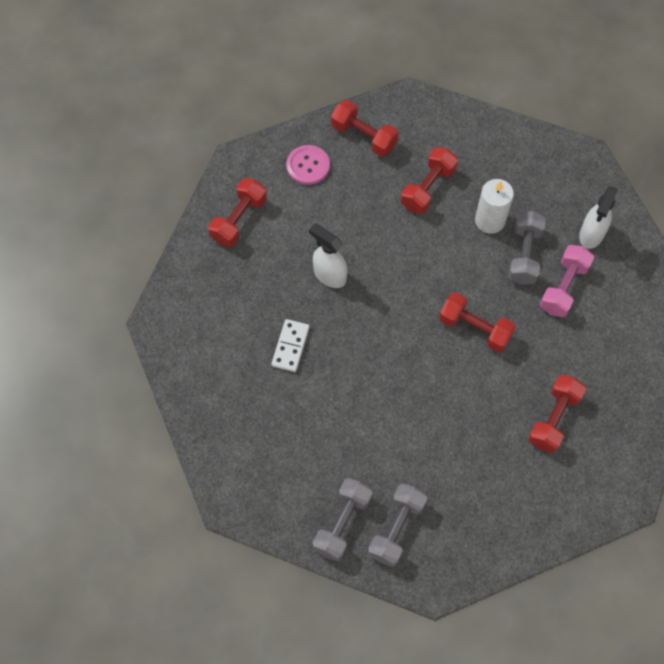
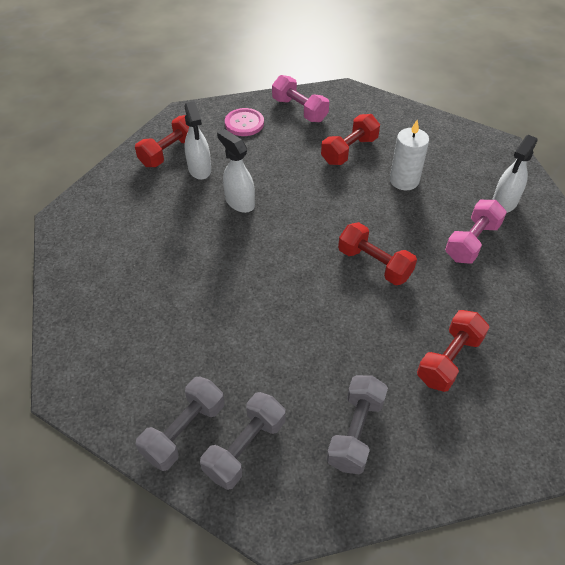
camera: 10 degrees right, 15 degrees down
(277, 238) = (199, 169): none -> white spray bottle
(290, 346) = (183, 254): white domino -> none
(364, 136) = (299, 110): red dumbbell -> pink dumbbell
(524, 255) = (434, 210): grey dumbbell -> grey dumbbell (355, 432)

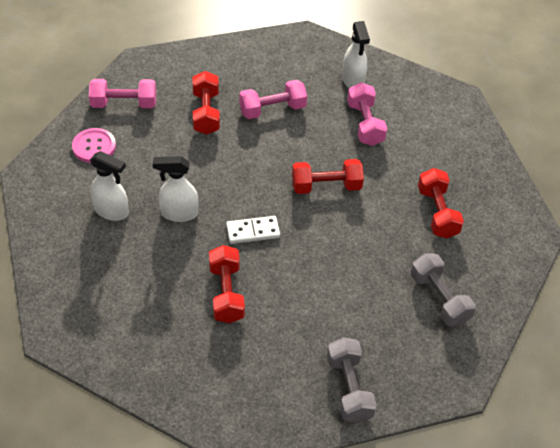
camera: 50 degrees left, 0 degrees up
(170, 152) = (66, 216): red dumbbell -> red dumbbell (226, 293)
(245, 448) = (394, 363): grey dumbbell -> none
(273, 253) = (253, 231): none -> white domino
(404, 180) = (272, 109): white candle -> pink dumbbell

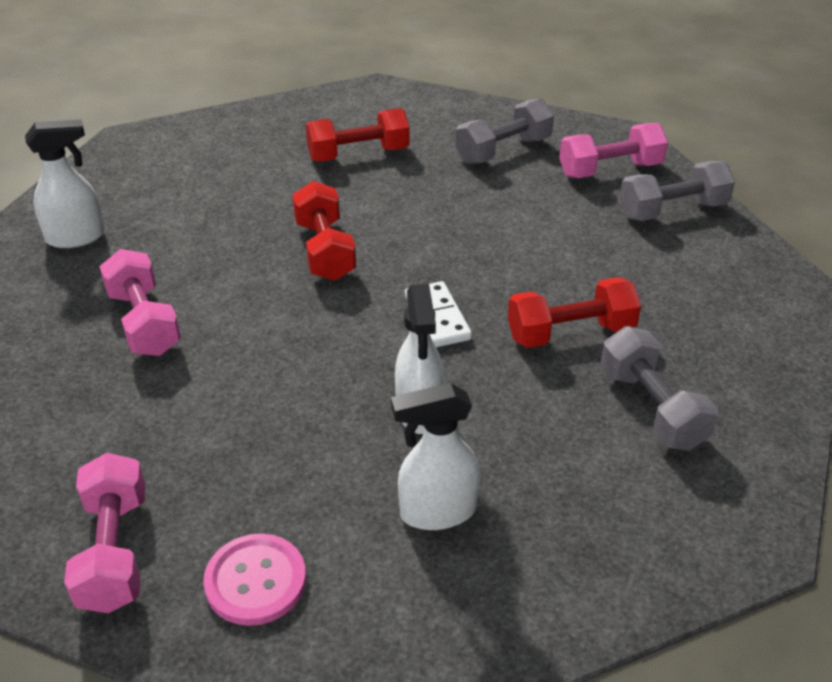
camera: 95 degrees left, 10 degrees down
(111, 211) = (437, 512): white spray bottle -> white spray bottle turned 120 degrees counterclockwise
(155, 317) = (651, 408): none -> grey dumbbell
(206, 113) = (149, 410): red dumbbell -> none
(365, 124) = (183, 220): pink dumbbell -> pink dumbbell (610, 170)

